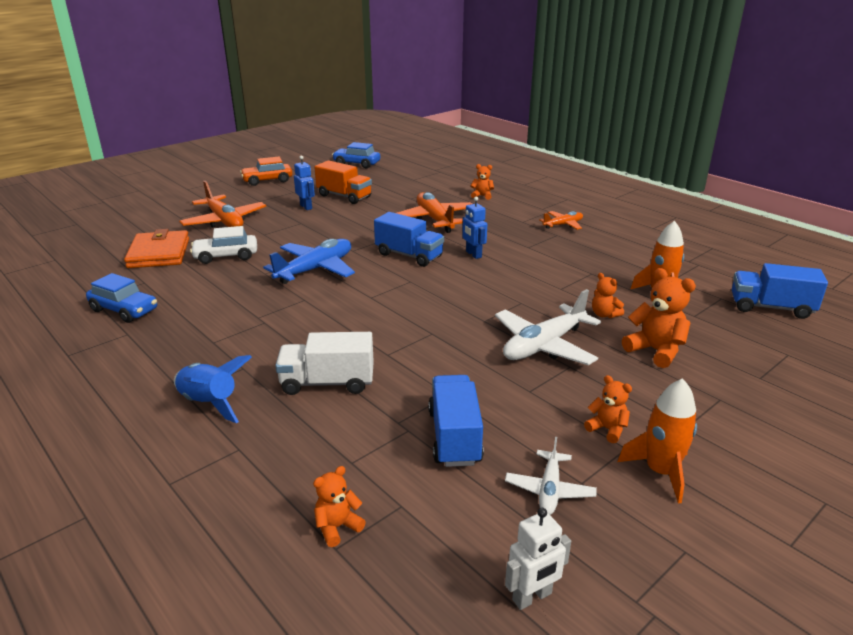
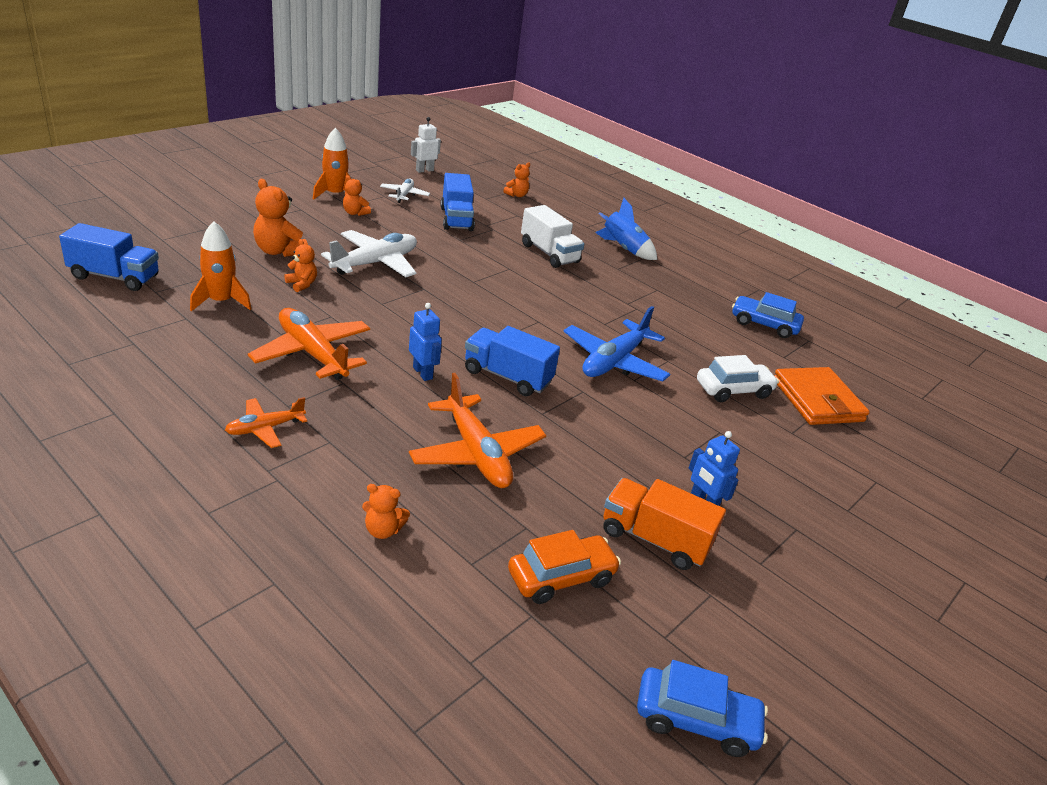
camera: 170 degrees right, 5 degrees up
(224, 221) = (800, 466): orange plane -> orange plane (312, 353)
(267, 180) = (845, 616): orange car -> orange car (561, 577)
(327, 383) = (549, 253): white truck -> white truck turned 60 degrees clockwise

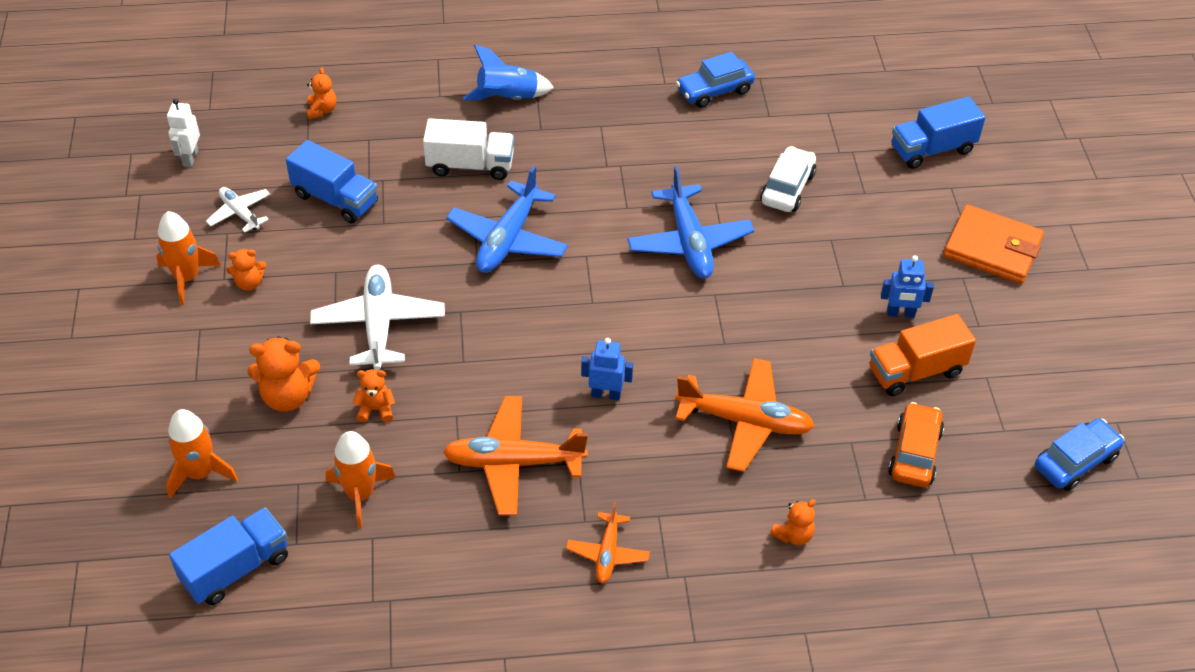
camera: 45 degrees left, 15 degrees up
(185, 242) = (200, 473): none -> orange rocket
(507, 377) = (656, 335): blue truck -> blue truck (932, 149)
(509, 286) = (508, 239): none -> blue plane
(817, 400) = (839, 142): orange wallet -> orange wallet (992, 249)

